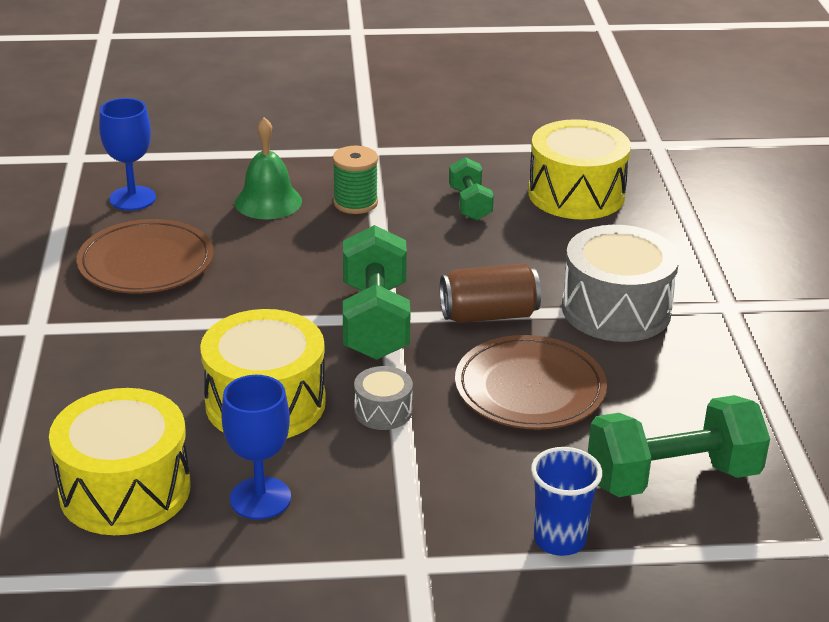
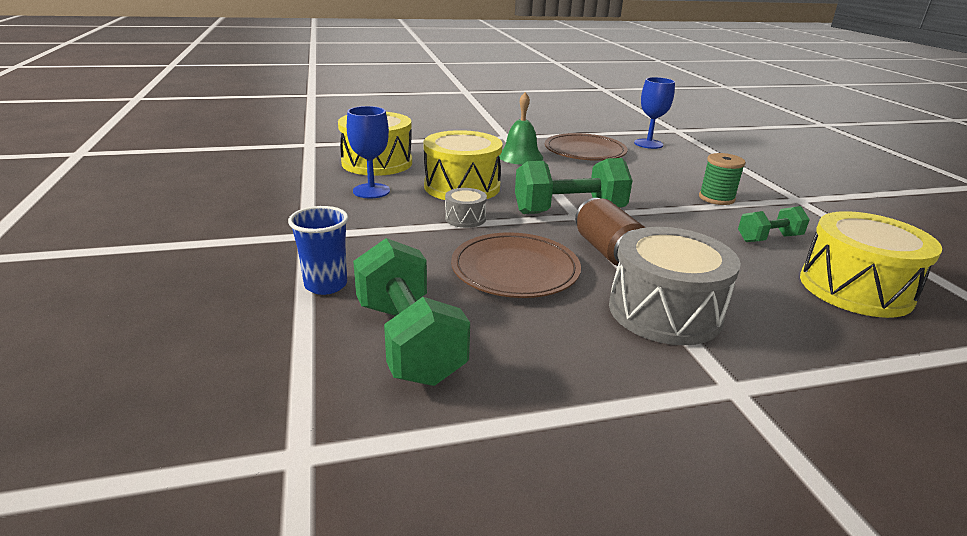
camera: 80 degrees right, 5 degrees down
(268, 201) = (685, 174): green bell -> green bell (520, 156)

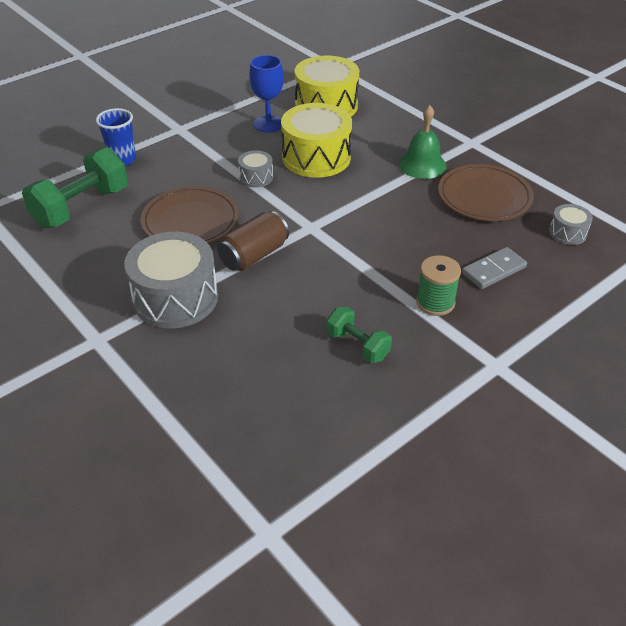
camera: 65 degrees right, 15 degrees up
(569, 211) = (315, 221): green dumbbell -> none
(648, 144) = (567, 233): blue goblet -> grey drum
(682, 172) = (494, 270): none -> grey domino
(855, 288) = (287, 404): yellow drum -> none

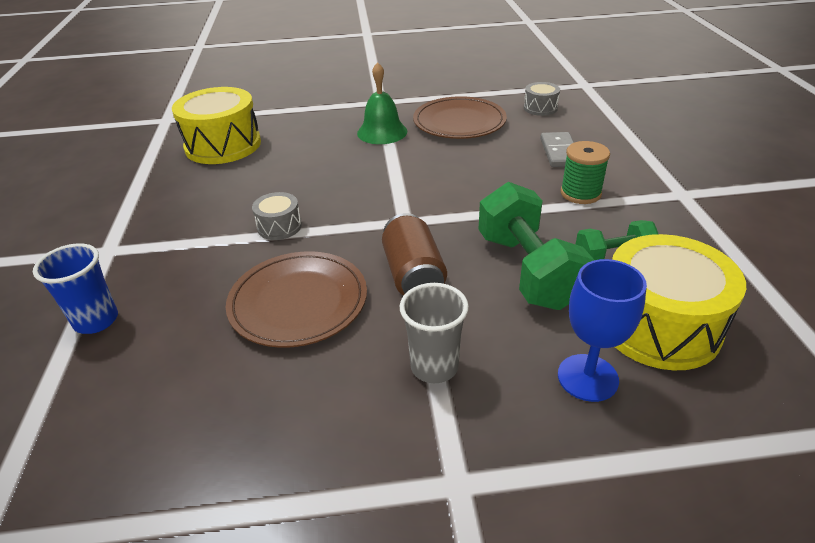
camera: 55 degrees left, 5 degrees down
(81, 207) = (144, 400): green dumbbell -> green dumbbell (528, 270)
(175, 298) = (434, 367): grey drum -> grey cup
(268, 124) = (199, 187): blue goblet -> blue goblet (587, 377)
(316, 157) = (297, 179): yellow drum -> yellow drum (659, 325)

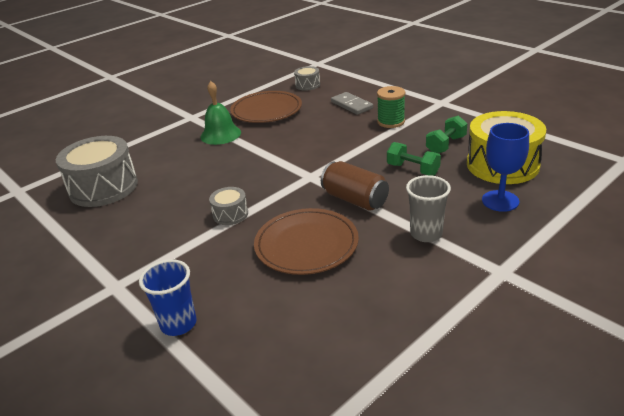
camera: 35 degrees left, 5 degrees down
(223, 145) = (103, 187): yellow drum -> grey drum
(528, 270) = (413, 169): green dumbbell -> green dumbbell, size x0.56

